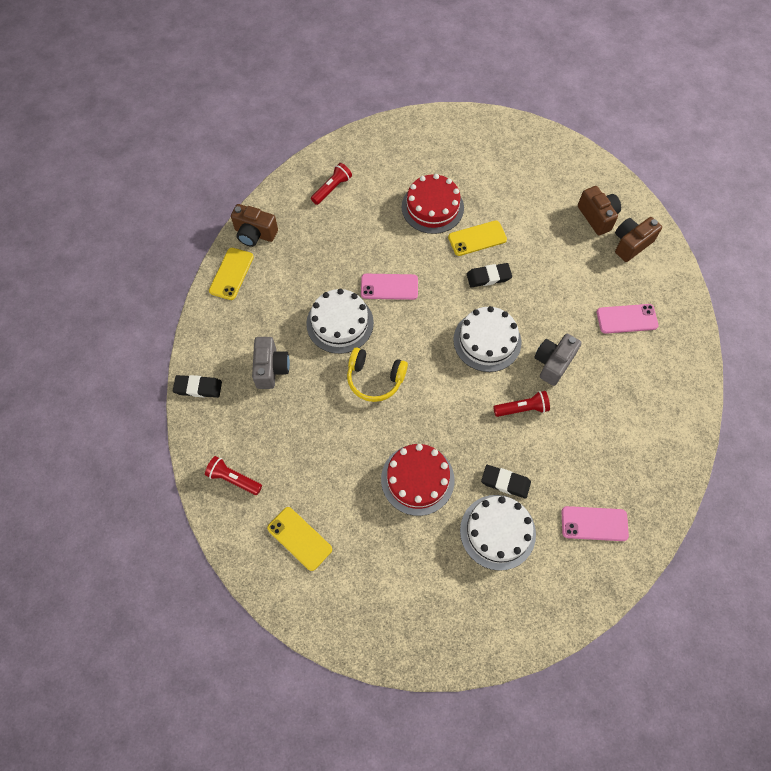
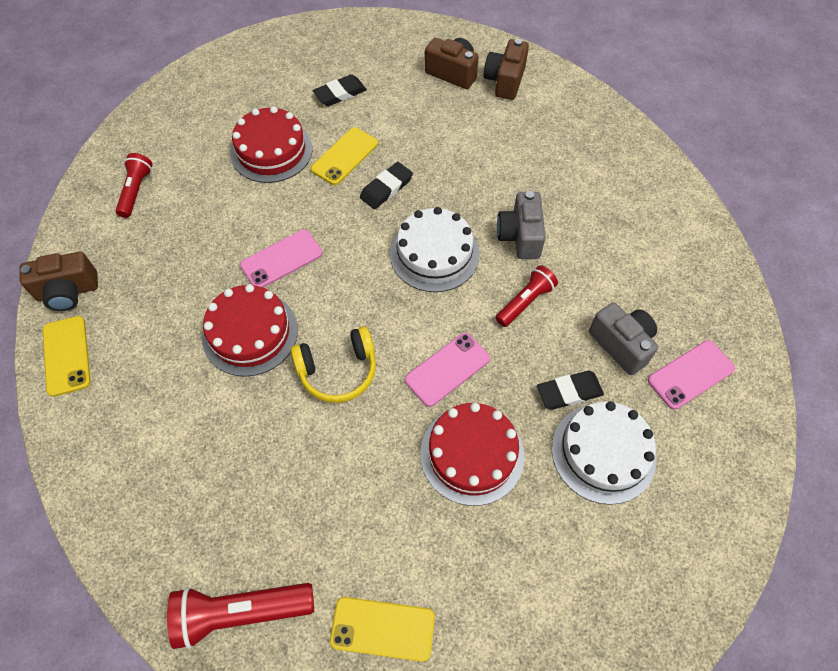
camera: 35 degrees left, 5 degrees down
(198, 388) = (111, 525): black eraser -> black eraser (340, 93)
(233, 479) = (241, 613): red flashlight -> red flashlight, size x1.55
(271, 368) = (198, 439): grey camera -> grey camera (621, 344)
(340, 323) = (250, 333): white cake -> red cake
(626, 319) = (557, 152): pink phone -> pink phone (447, 369)

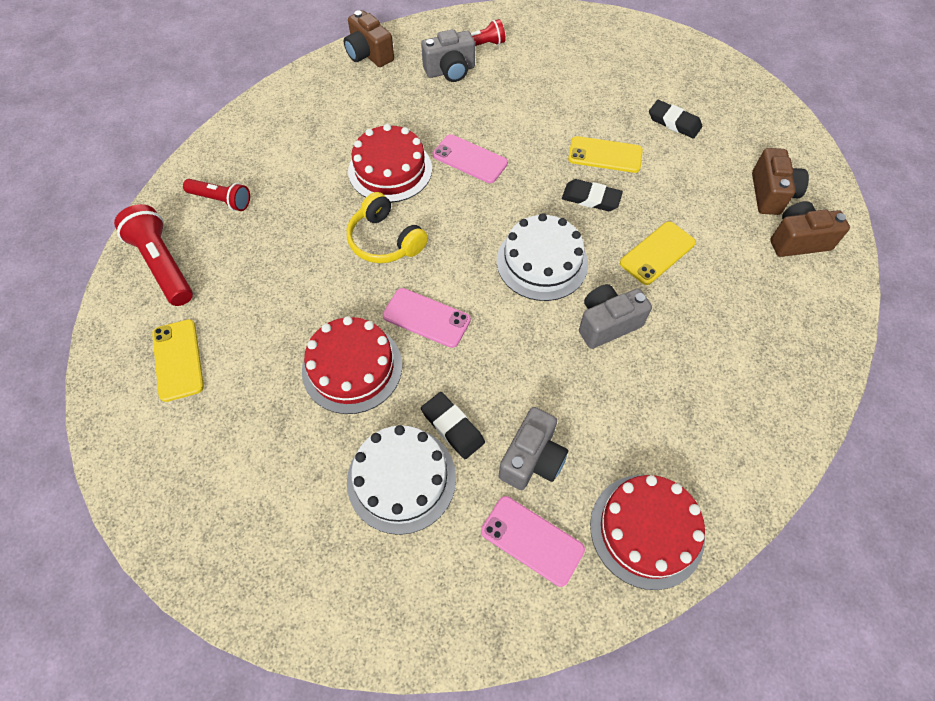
camera: 65 degrees right, 0 degrees up
(67, 355) = (318, 79): yellow phone -> yellow phone (657, 253)
(152, 228) = (450, 71): none -> grey camera
(271, 151) = (574, 105): red cake -> red cake (646, 530)
(525, 302) = (532, 355): red flashlight -> red flashlight (221, 200)

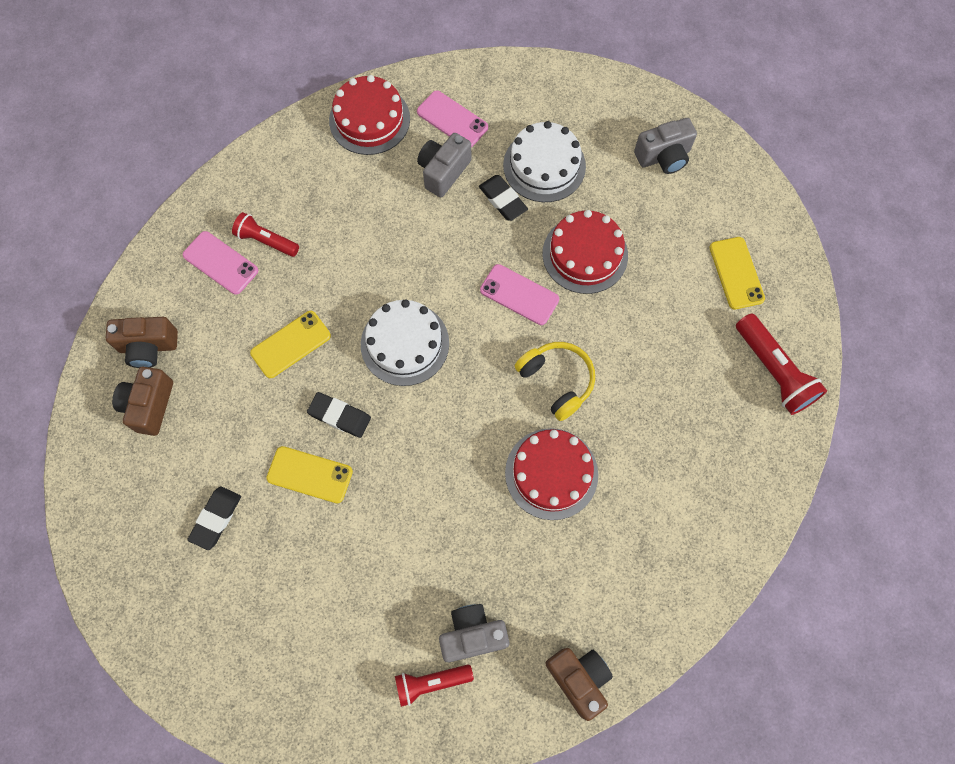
camera: 175 degrees left, 10 degrees up
(221, 200) = (731, 446): red flashlight -> red flashlight (266, 241)
(470, 159) = (462, 481): pink phone -> pink phone (220, 263)
(607, 324) = (358, 276): grey camera -> grey camera (663, 157)
(674, 122) = (216, 518): black eraser -> black eraser turned 75 degrees clockwise

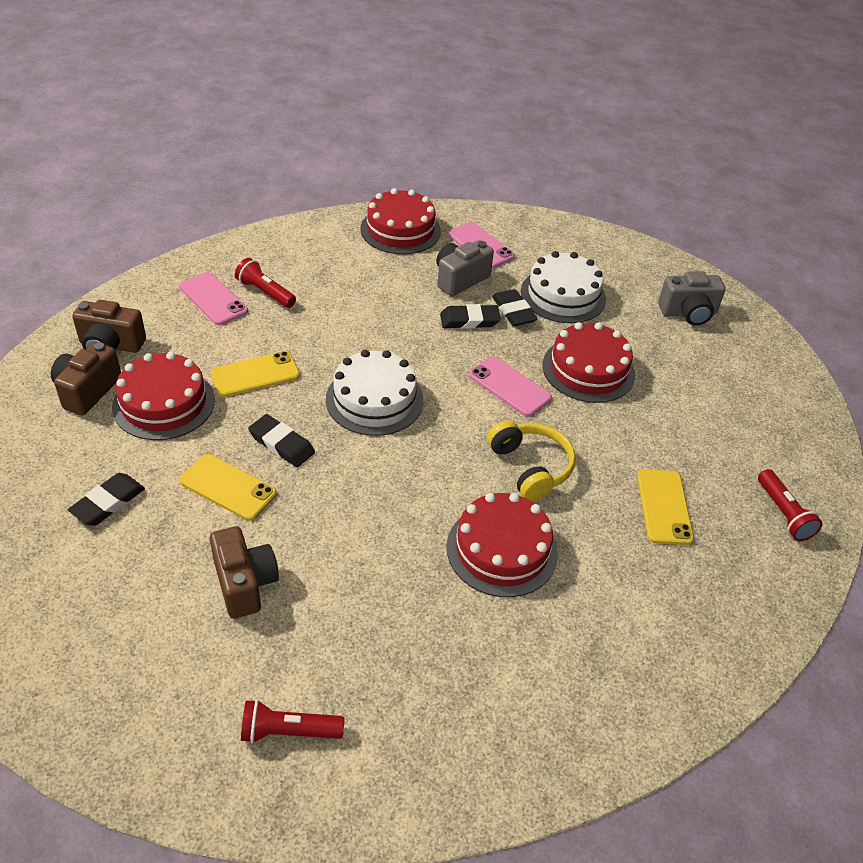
camera: 10 degrees right, 25 degrees down
(222, 400) = (164, 403): none -> red cake
(465, 223) = (469, 320): none -> black eraser
(472, 635) = (358, 691): grey camera -> none
(579, 679) = (478, 777): brown camera -> brown camera (245, 583)
(736, 273) = (752, 419): yellow phone -> yellow phone (664, 507)
(773, 371) = (783, 513): red flashlight -> red flashlight, size x0.65

